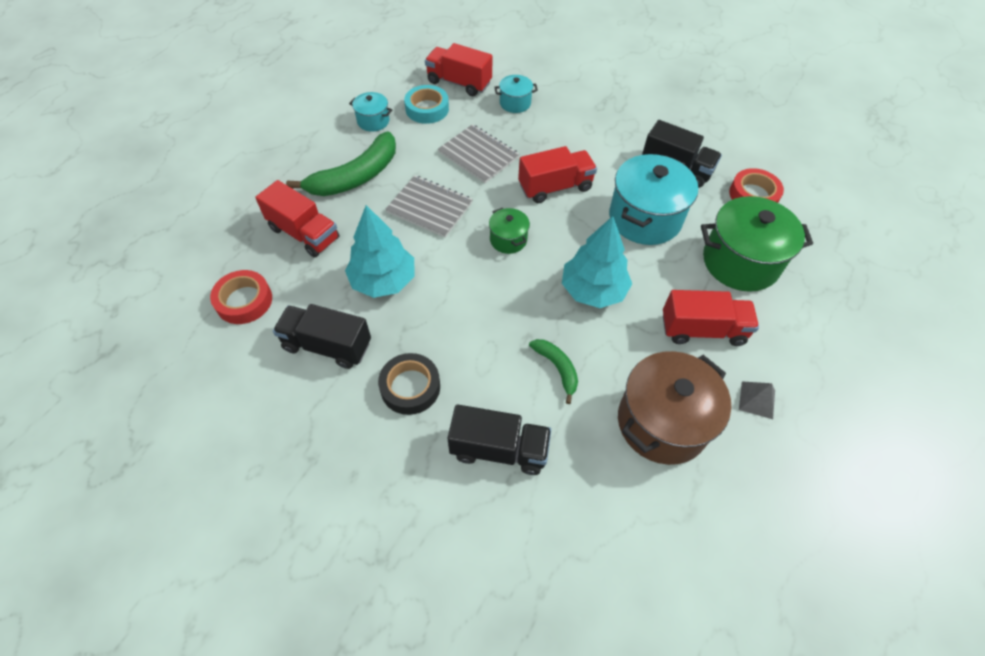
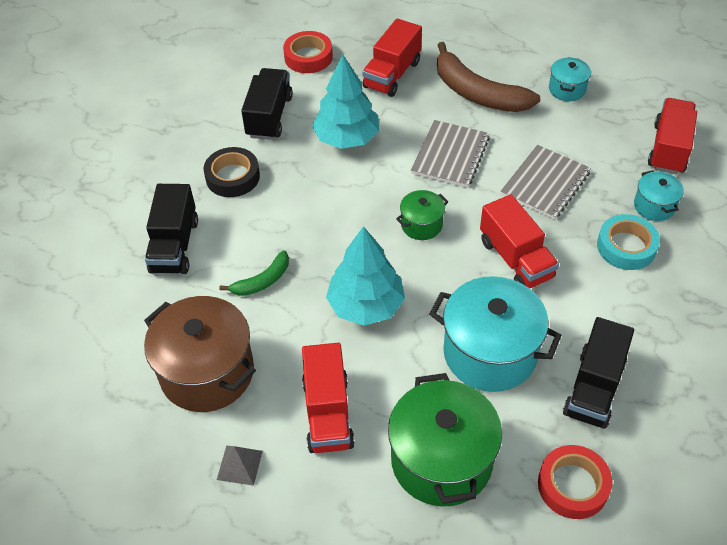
camera: 85 degrees right, 5 degrees down
(356, 176) = (477, 93): green banana -> brown banana
(427, 109) = (607, 128): turquoise tape -> turquoise tape (626, 247)

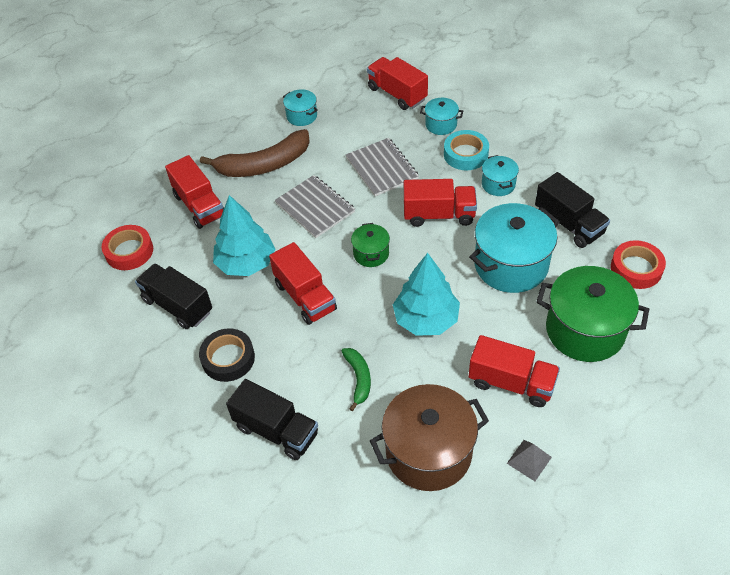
camera: 60 degrees left, 0 degrees up
(334, 198) = (305, 297): none -> red truck
(603, 295) = (498, 184): none -> turquoise pot

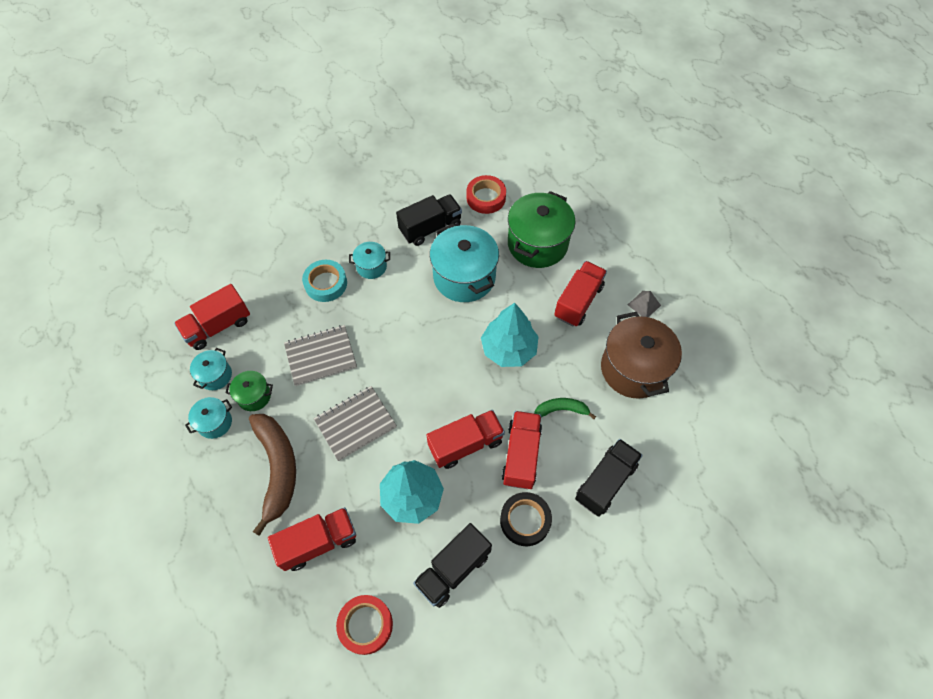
camera: 85 degrees left, 10 degrees up
(371, 254) = (427, 381): green pot -> green pot (254, 396)
(439, 215) = (394, 319): red truck -> red truck (521, 455)
(441, 125) = (278, 296): turquoise pot -> turquoise pot (215, 375)

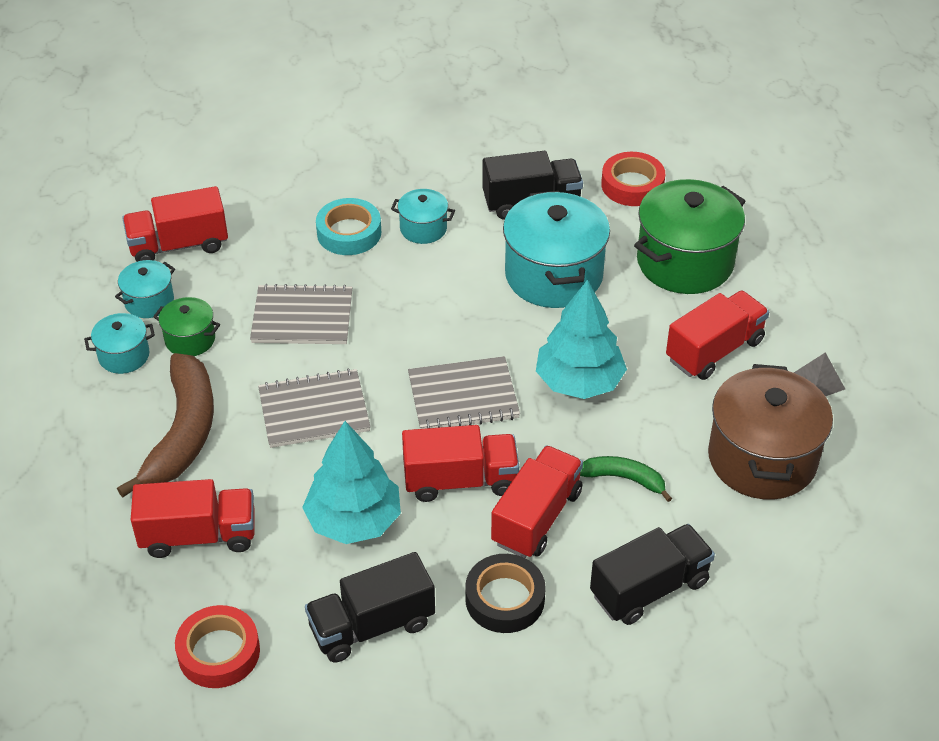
camera: 20 degrees right, 15 degrees down
(444, 383) = (463, 396): none -> grey notebook

